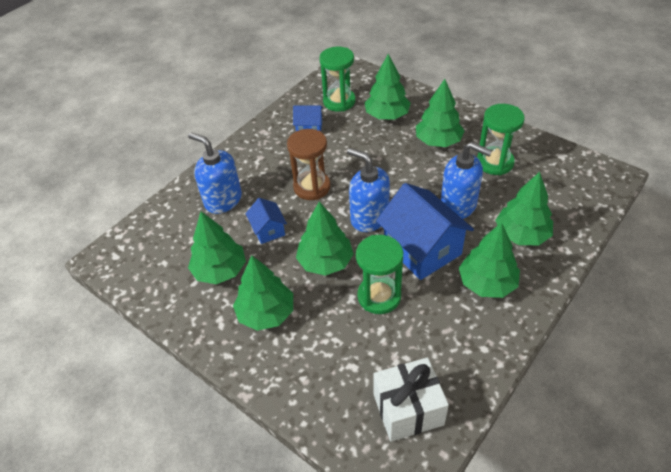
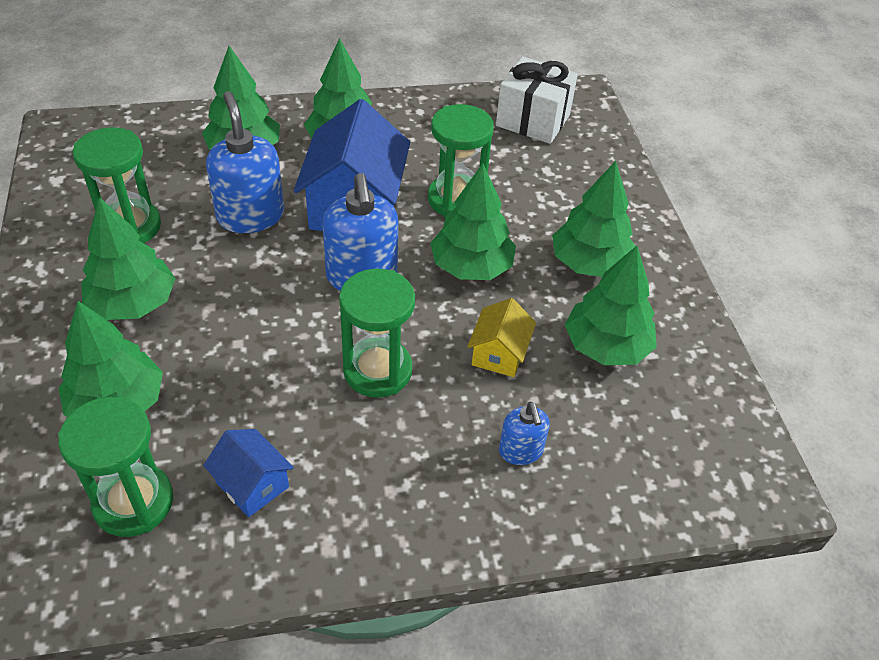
camera: 145 degrees left, 0 degrees up
(223, 200) = (520, 451): blue soap dispenser -> blue soap dispenser, size x0.55
(268, 230) = (499, 353): blue house -> yellow house
(312, 187) = (377, 370): brown hourglass -> green hourglass

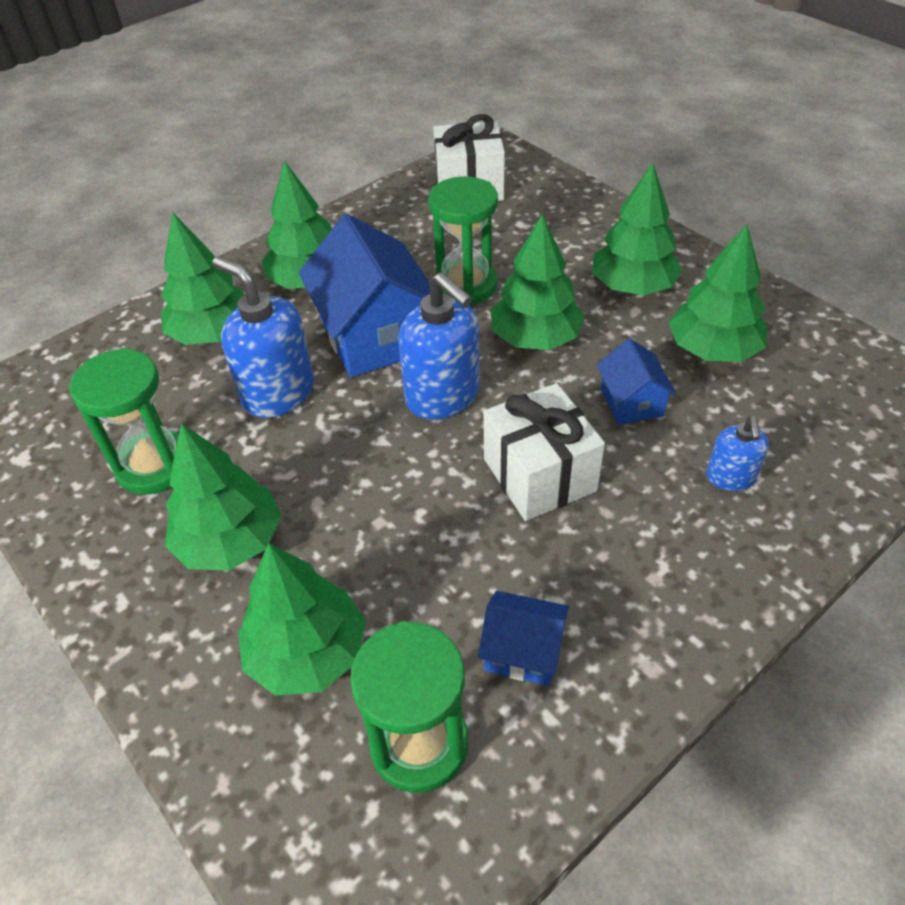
camera: 25 degrees left, 0 degrees up
(377, 370) = (539, 475): green hourglass -> white gift
(499, 353) = (631, 402): yellow house -> blue house
(520, 451) = (730, 477): blue soap dispenser -> blue soap dispenser turned 45 degrees clockwise

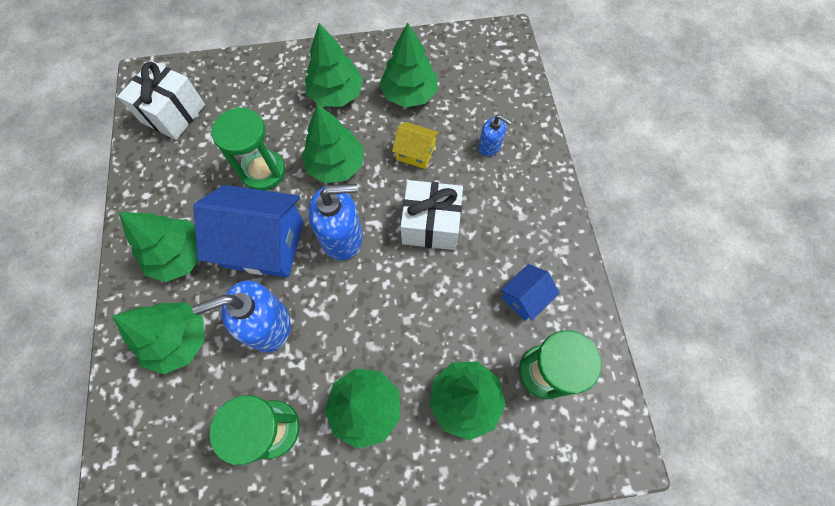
camera: 60 degrees left, 20 degrees up
(631, 402) = (415, 153): blue house -> yellow house

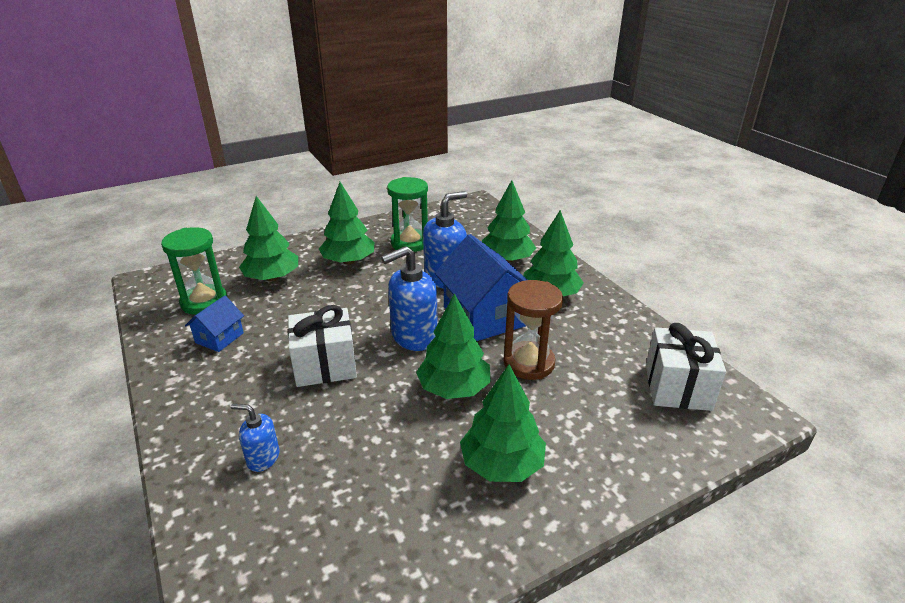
camera: 160 degrees right, 35 degrees down
(263, 172) = (528, 363): green hourglass -> brown hourglass
(264, 244) = (484, 316): blue house -> blue house turned 75 degrees clockwise
(409, 94) = (397, 495): green tree -> none
(415, 153) = (363, 424): yellow house -> none

